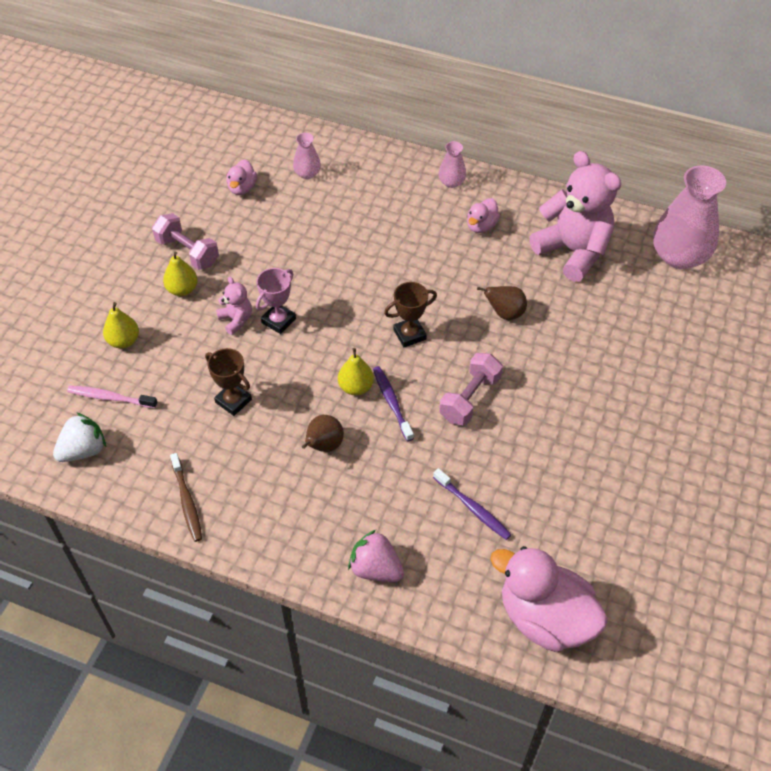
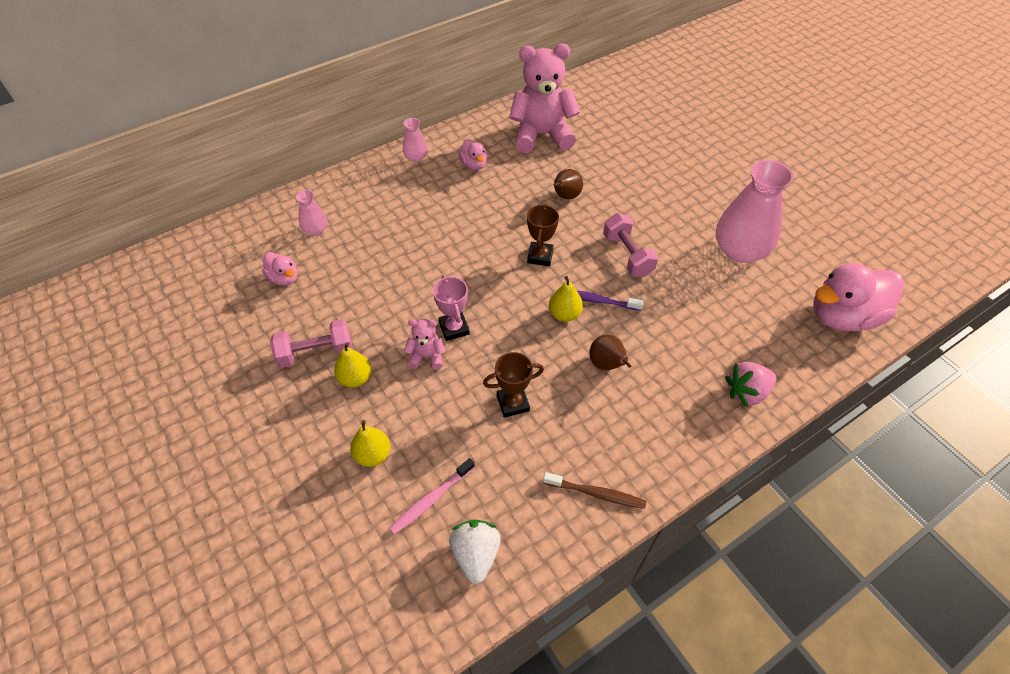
camera: 55 degrees left, 0 degrees up
(473, 508) = (727, 305): purple toothbrush -> none
(679, 256) = (591, 94): pink vase -> pink vase (739, 250)

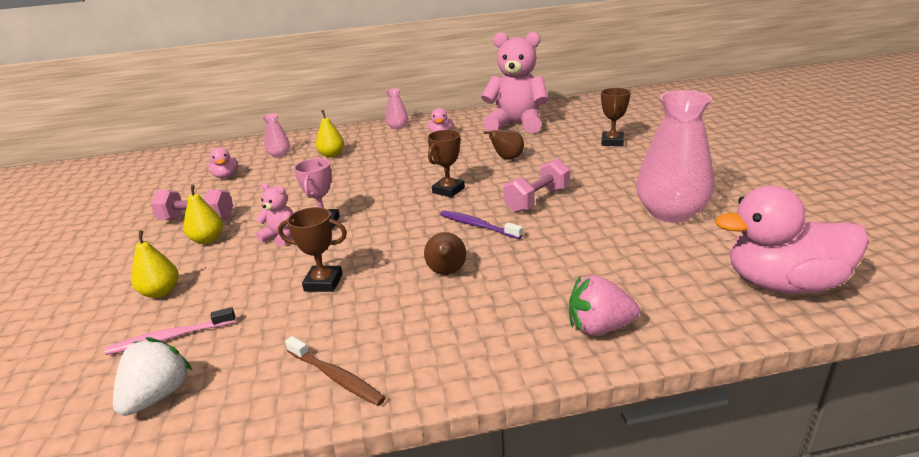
camera: 25 degrees right, 25 degrees down
(564, 314) = (436, 230): yellow pear -> yellow pear (332, 155)
(627, 255) = (537, 200): pink dumbbell -> pink dumbbell turned 45 degrees clockwise
(648, 153) = (612, 142): none -> brown trophy

